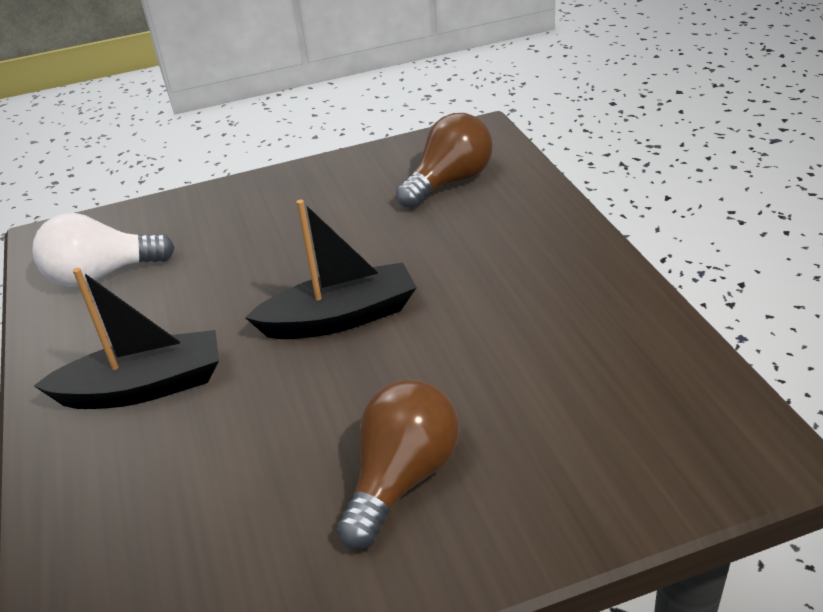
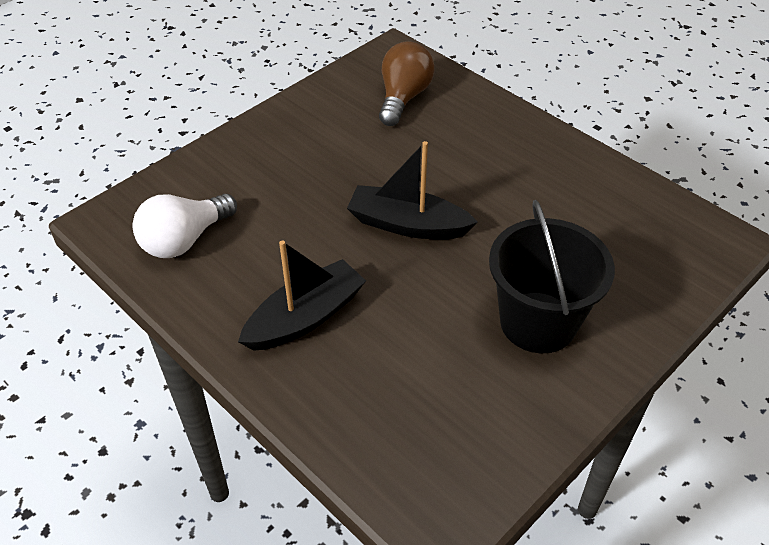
camera: 30 degrees left, 10 degrees up
(340, 318) = (408, 225): black boat -> black boat turned 120 degrees counterclockwise
(402, 479) = (538, 322): brown light bulb -> black bucket

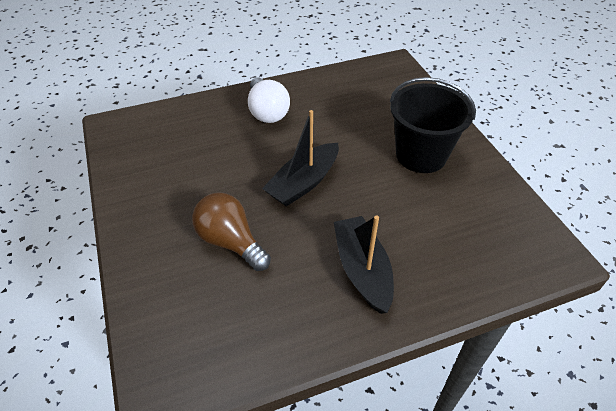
camera: 65 degrees left, 0 degrees up
(184, 240) = (231, 328): white light bulb -> white light bulb (267, 112)
(403, 98) = (171, 139): brown light bulb -> brown light bulb (230, 242)

